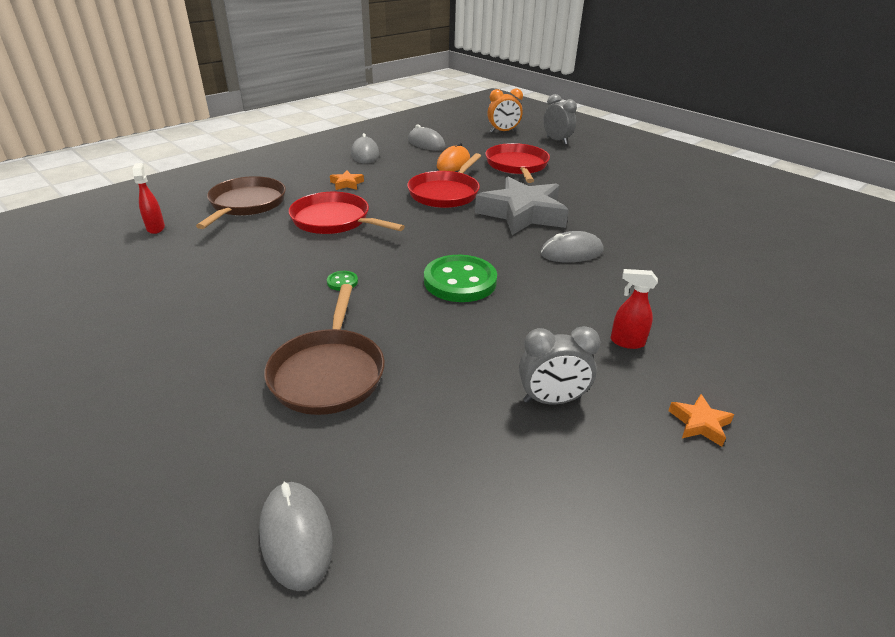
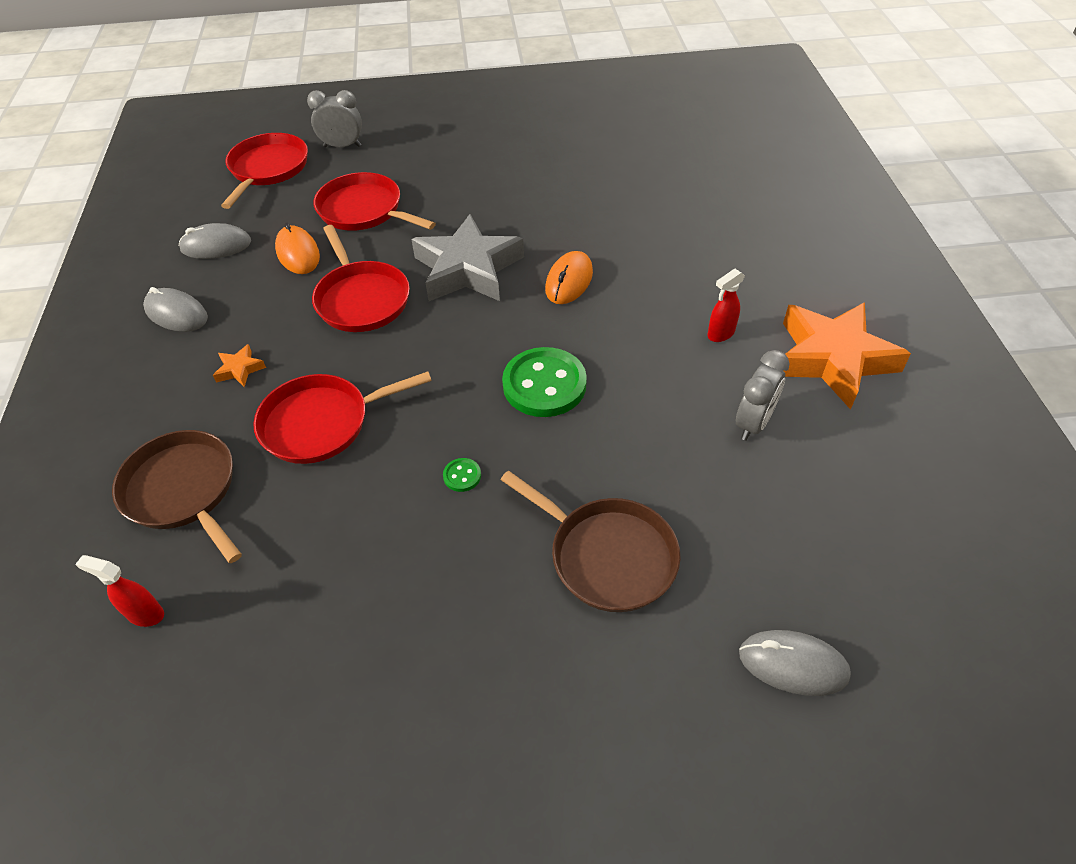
camera: 50 degrees left, 15 degrees up
(503, 132) = (268, 169): orange clock -> red pan
(571, 252) = (569, 281): grey mouse -> orange mouse
(699, 424) = (833, 359): orange star -> orange star, size x2.49

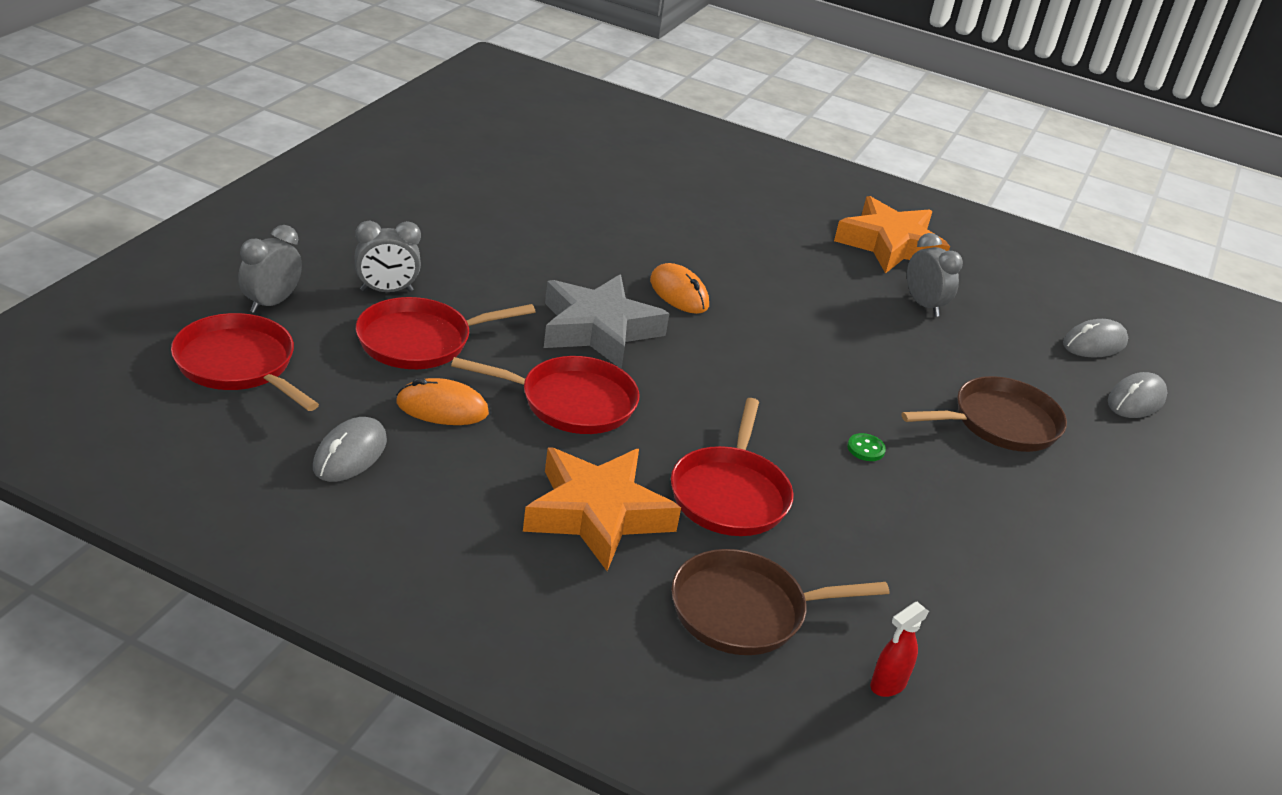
camera: 65 degrees left, 15 degrees down
(176, 314) = (448, 524): grey mouse -> grey mouse (1094, 344)
(239, 369) = (597, 514): orange star -> orange star, size x2.49
(406, 172) = (386, 291): none -> grey clock
(544, 385) = (797, 365): green button -> none
(720, 334) = (819, 268): red spray bottle -> none

